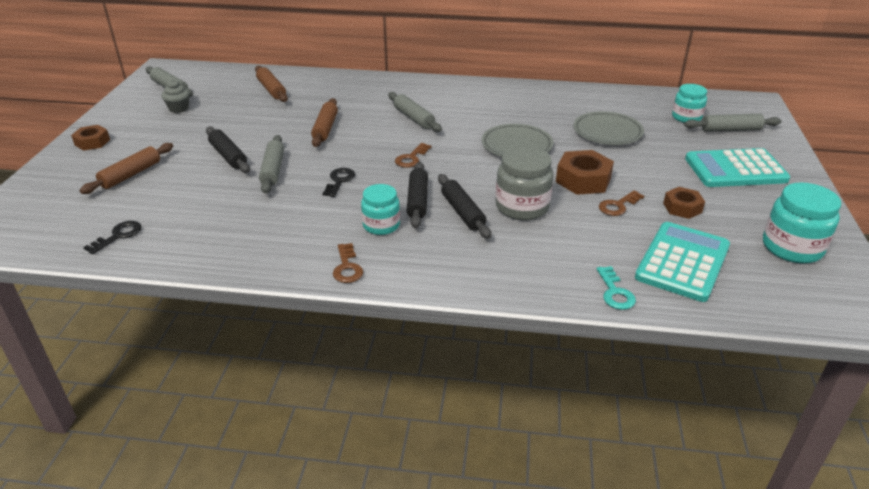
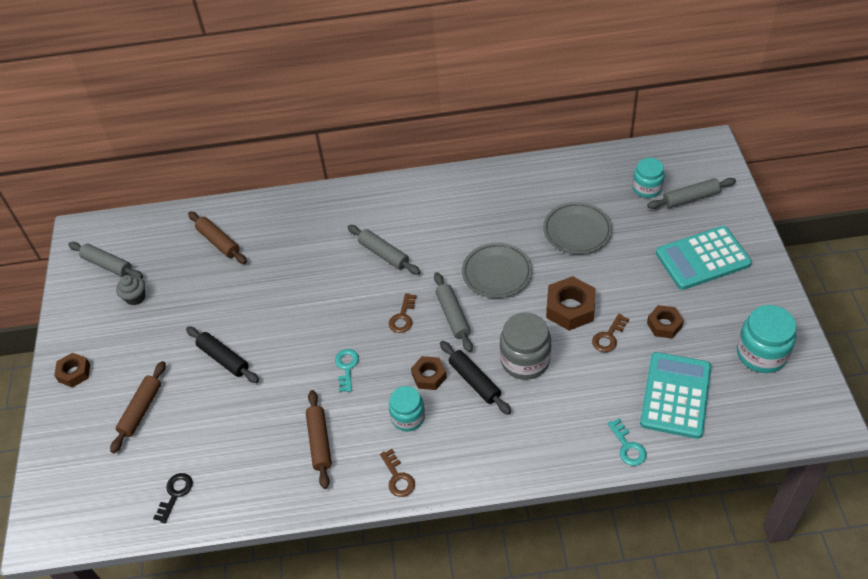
camera: 10 degrees left, 15 degrees up
(273, 170) = (277, 368): grey rolling pin -> grey rolling pin (453, 316)
(325, 128) = (301, 292): brown rolling pin -> brown rolling pin (319, 442)
(339, 181) = (347, 367): black key -> turquoise key
(417, 200) = (429, 376): black rolling pin -> brown nut

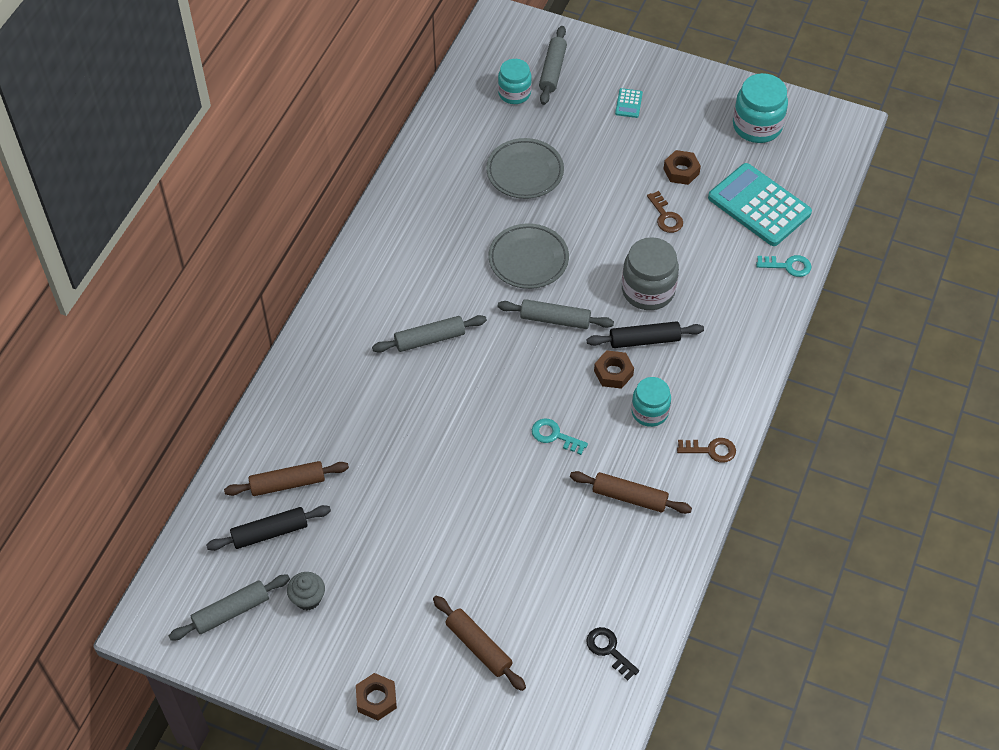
camera: 65 degrees left, 5 degrees up
(223, 359) = (464, 542): black rolling pin -> black rolling pin (270, 532)
(402, 317) = (525, 361): brown key -> none
(570, 308) = (613, 226): brown nut -> none
(702, 258) = (628, 103): turquoise calculator -> turquoise calculator, size x0.41

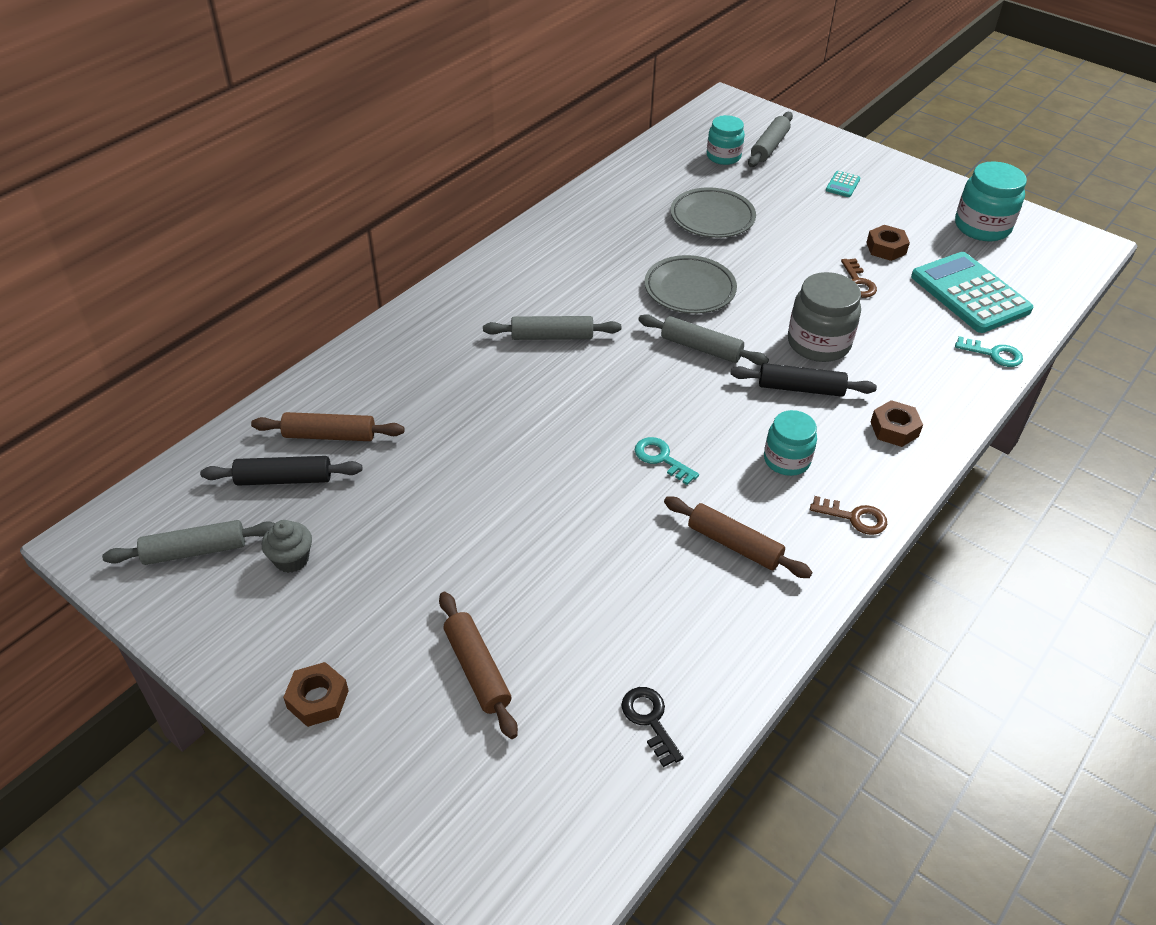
camera: 15 degrees right, 10 degrees down
(613, 373) = (753, 412): brown nut -> brown nut (894, 429)

